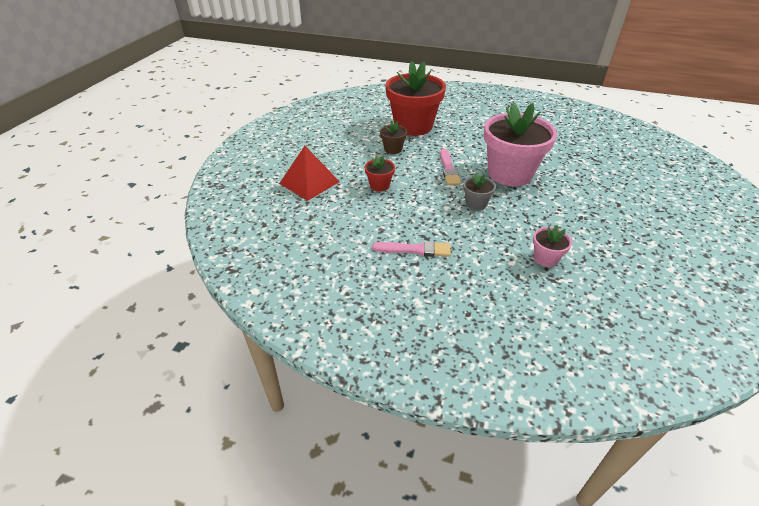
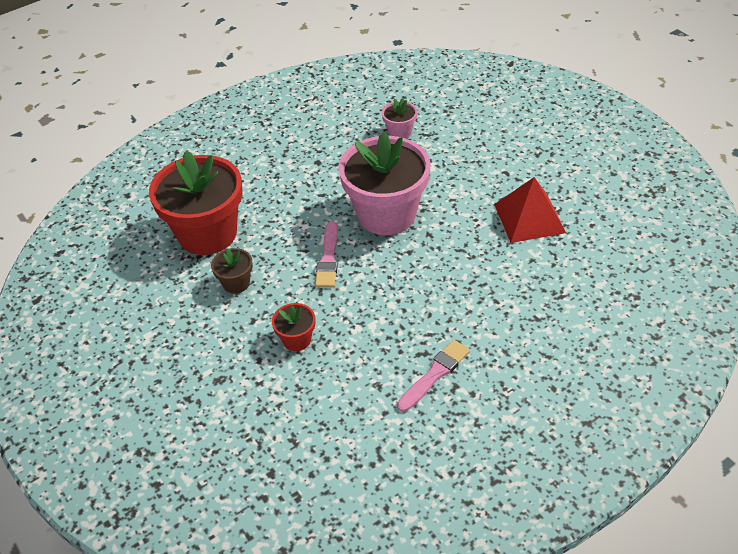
camera: 50 degrees left, 5 degrees up
(309, 182) = (221, 406): red pyramid -> red pyramid (529, 218)
(448, 169) = (328, 258): pink brush -> pink brush turned 60 degrees clockwise
(476, 204) = (409, 276): grey flower pot -> none
(545, 258) = (531, 281): pink flower pot -> pink flower pot (400, 132)

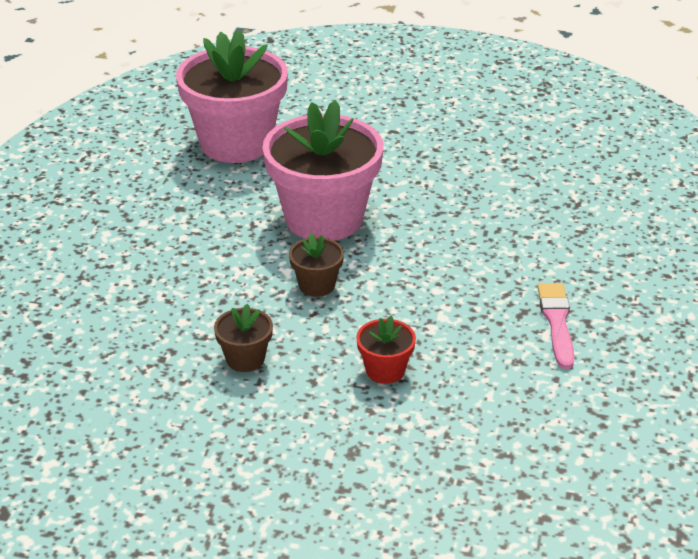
camera: 45 degrees left, 10 degrees down
(207, 233) = (142, 333): red flower pot -> none
(328, 258) = (317, 285): pink brush -> brown flower pot
(400, 132) = (236, 143): pink flower pot -> pink flower pot, size x2.30
(529, 218) = (466, 157): red pyramid -> none

